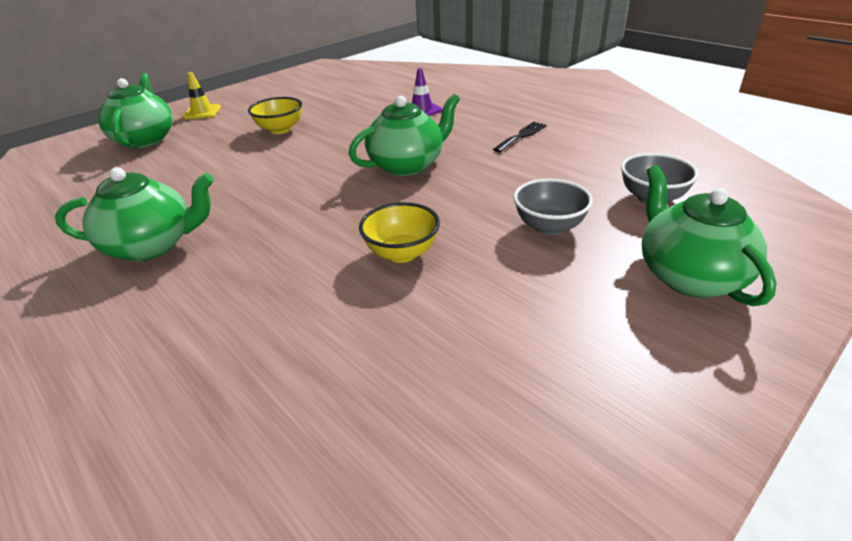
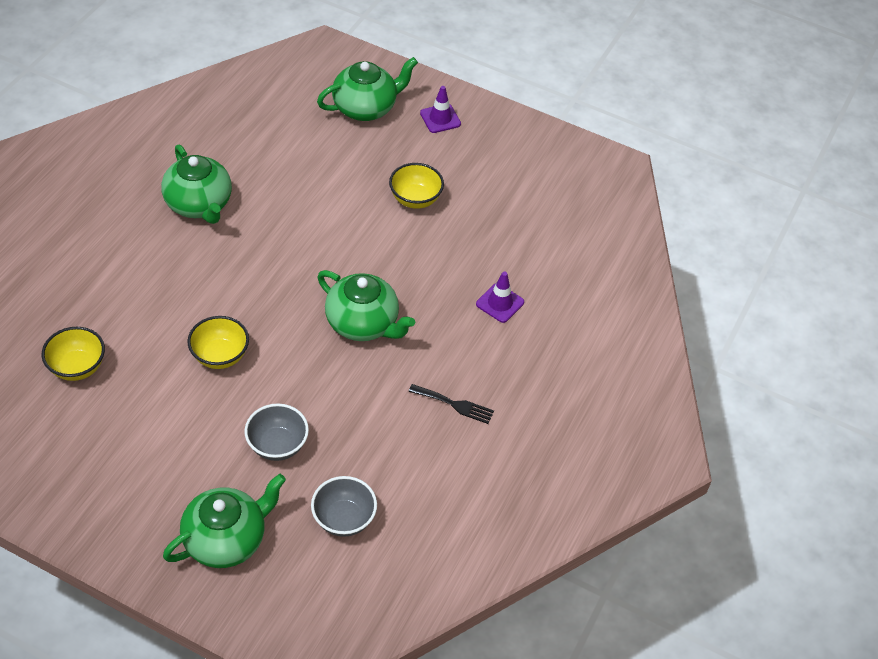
camera: 65 degrees right, 15 degrees up
(202, 112) = (440, 118): yellow traffic cone -> purple traffic cone
(349, 396) = (77, 367): none -> yellow bowl

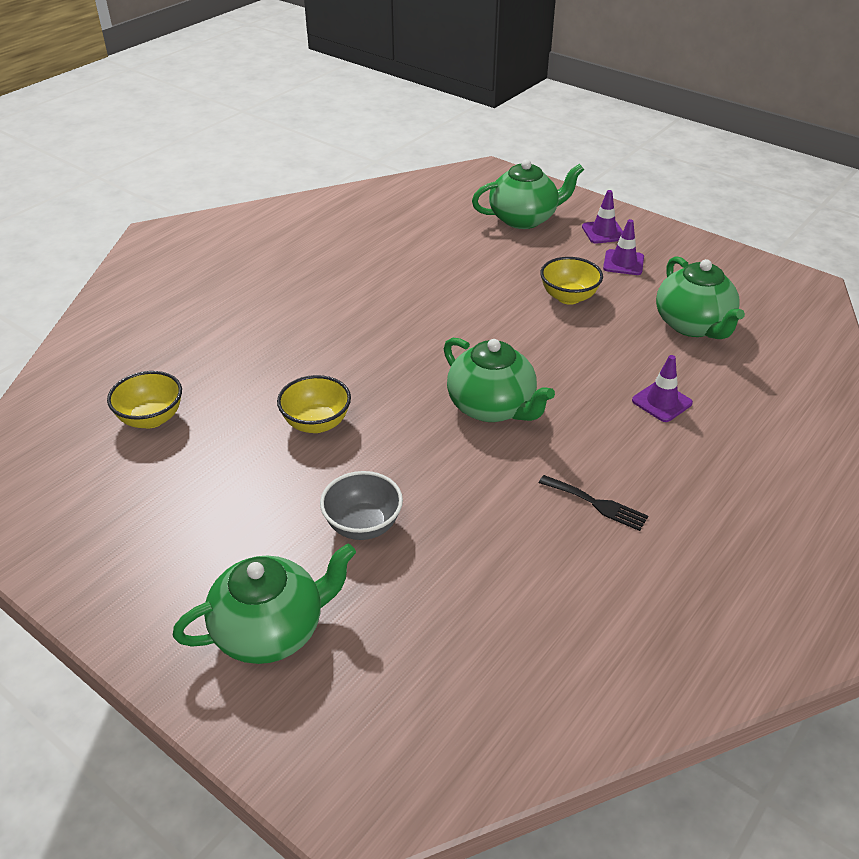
camera: 15 degrees right, 10 degrees down
(199, 204) = (330, 284): green teapot -> green teapot (693, 325)
(344, 519) = (432, 624): grey bowl -> none
(460, 154) = (623, 263): none -> purple traffic cone

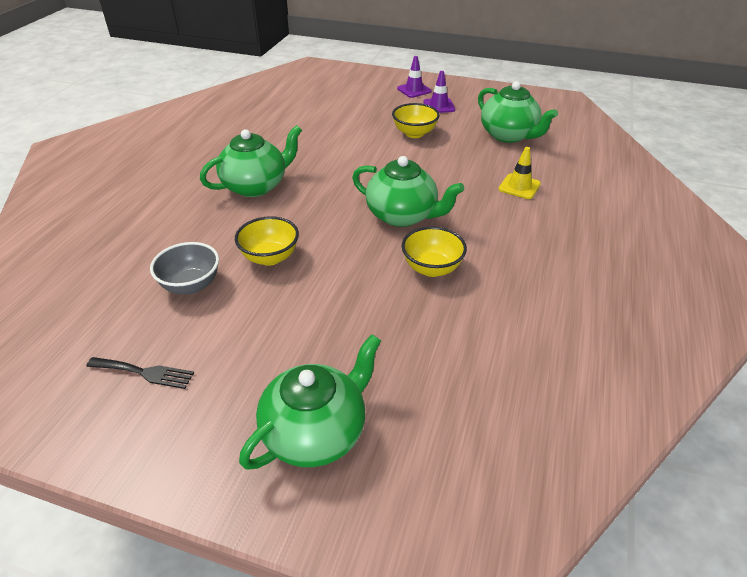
camera: 20 degrees left, 0 degrees up
(151, 418) = (120, 286): yellow bowl -> yellow bowl (432, 268)
(363, 525) = (350, 325): grey bowl -> grey bowl (191, 285)
(524, 219) = (353, 90): green teapot -> green teapot (256, 186)
(597, 504) = (518, 264): black fork -> black fork (144, 372)
(661, 402) = (519, 187): purple traffic cone -> yellow traffic cone

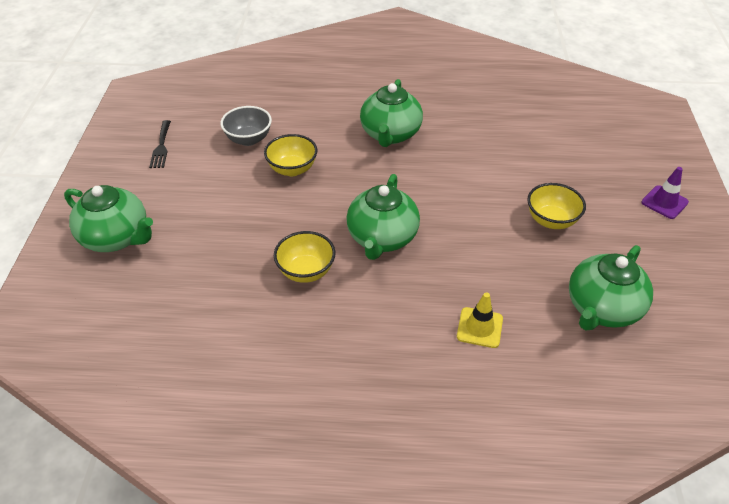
camera: 75 degrees right, 5 degrees up
(256, 186) = (390, 134): green teapot -> green teapot turned 60 degrees clockwise
(439, 106) = (636, 231): purple traffic cone -> none

